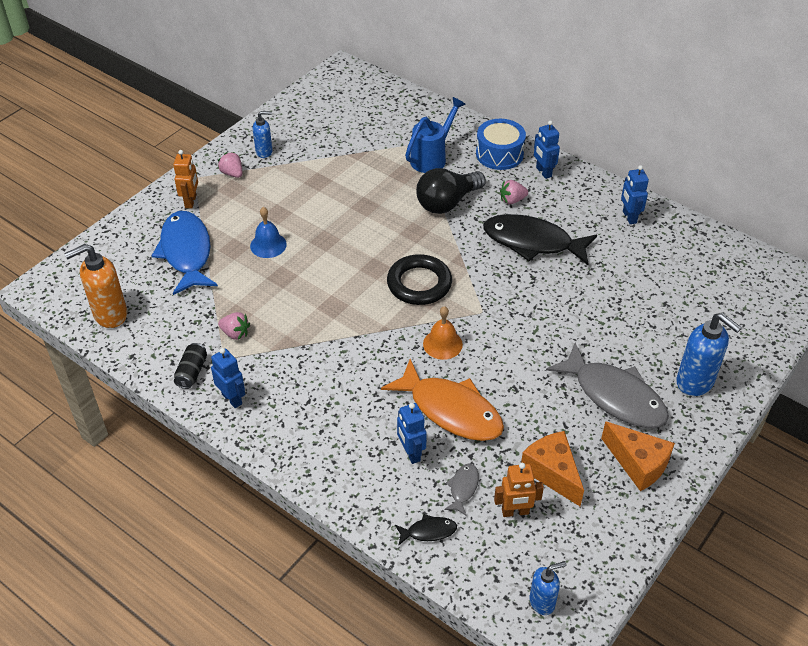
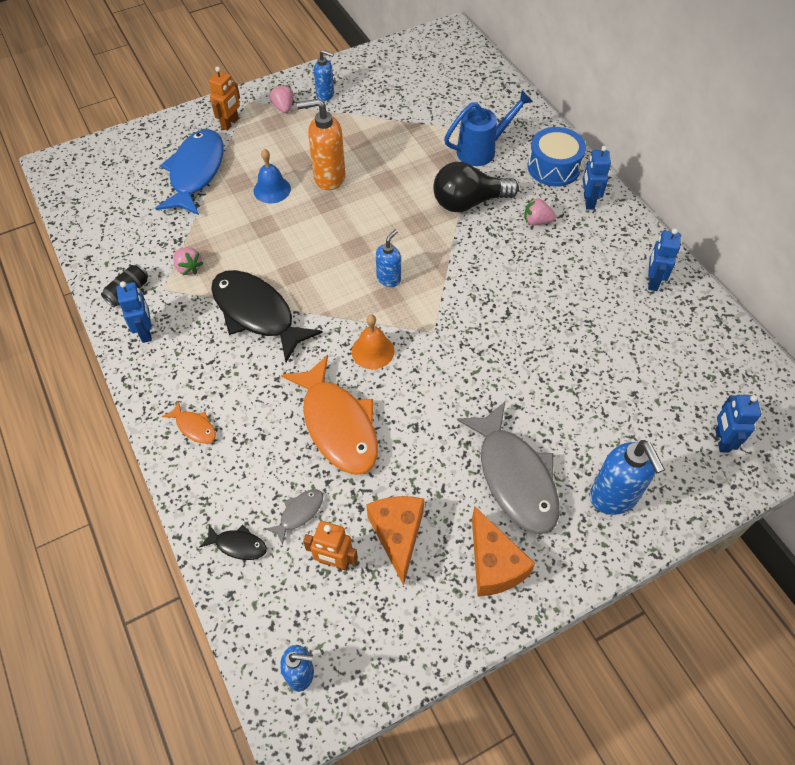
camera: 25 degrees right, 10 degrees up
(110, 315) = (95, 210): orange soap dispenser -> orange soap dispenser (328, 177)
(329, 457) = (194, 427): none -> orange fish
(411, 453) = (272, 454): blue robot -> blue robot (721, 440)
(419, 284) = (389, 279): black ring -> blue soap dispenser
(532, 242) = (530, 274): black fish -> black fish (257, 313)

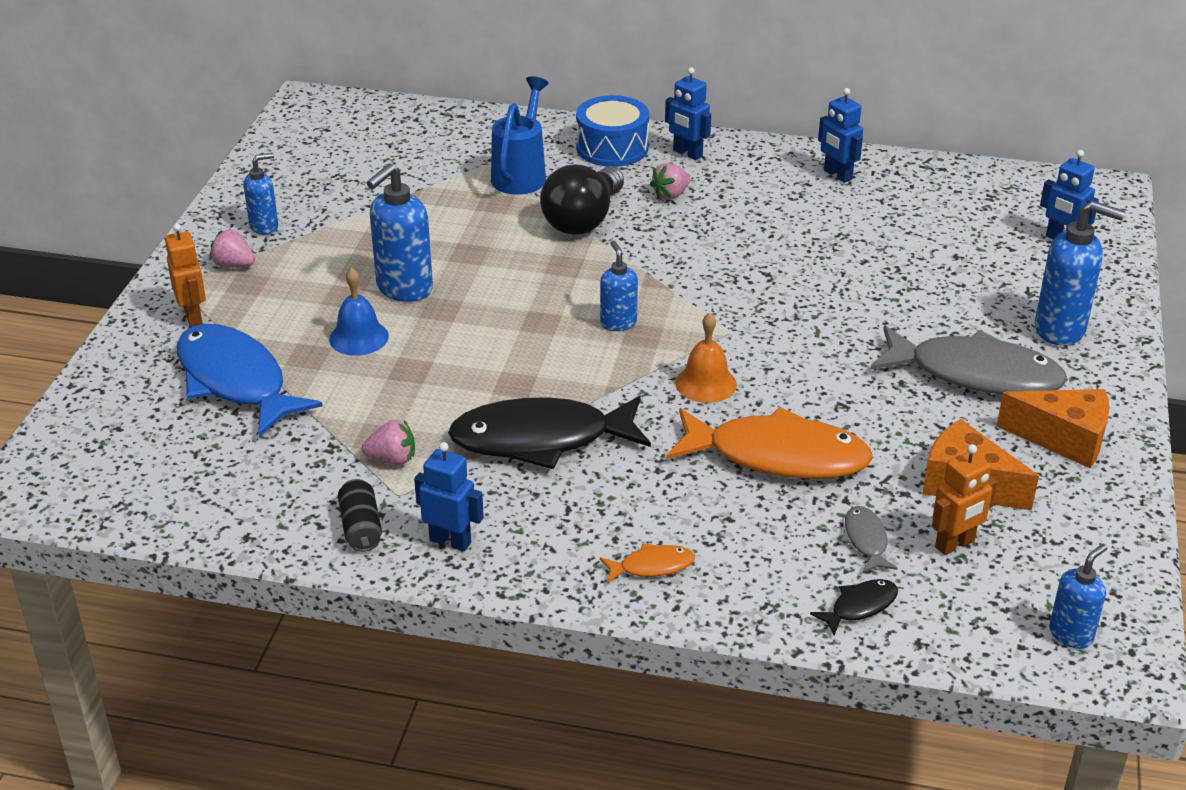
camera: 50 degrees left, 20 degrees down
(328, 177) = (404, 289): orange soap dispenser -> blue soap dispenser

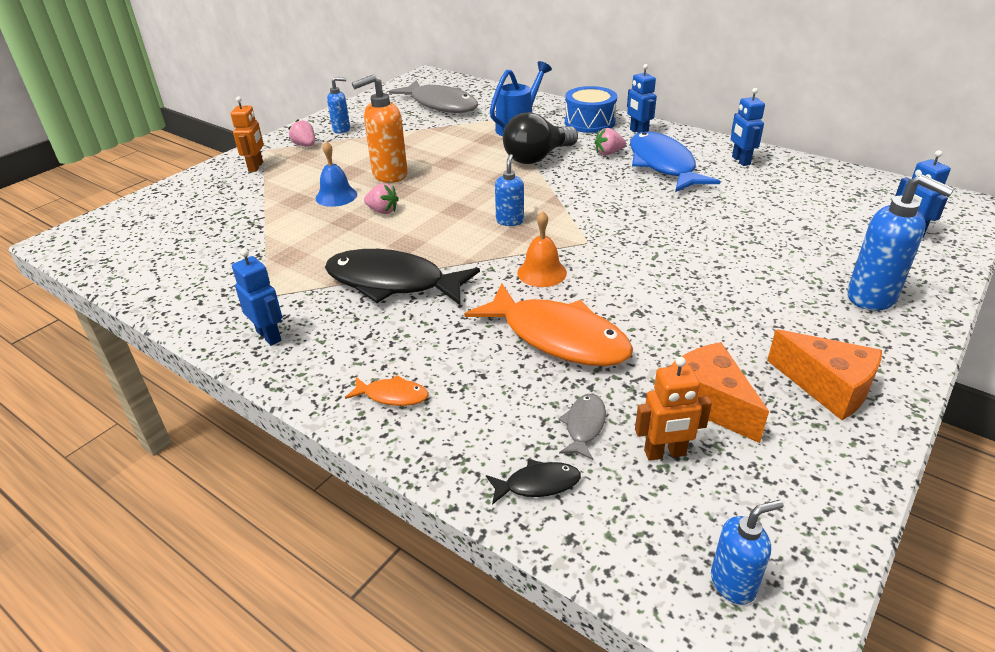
camera: 25 degrees right, 0 degrees up
(235, 381) = (242, 205): blue fish -> blue fish (663, 165)
(361, 528) = (222, 311): black can -> none
(392, 459) = (285, 272): pink strawberry -> pink strawberry (382, 211)
(404, 289) = (389, 175): blue soap dispenser -> orange soap dispenser
(975, 374) = (771, 315): grey fish -> grey fish (441, 105)

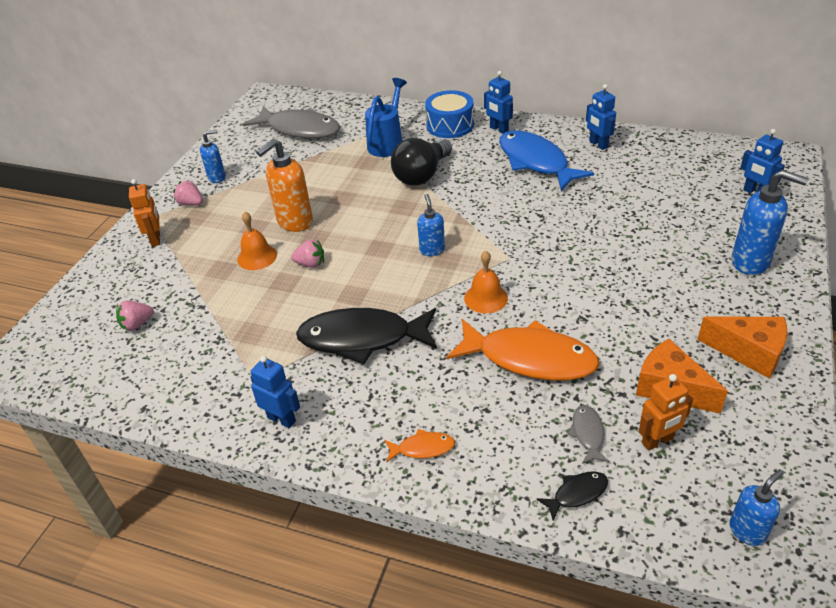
camera: 15 degrees left, 5 degrees up
(336, 196) = (257, 257): blue bell -> orange bell
(608, 153) = (483, 158): pink strawberry -> pink strawberry (137, 324)

